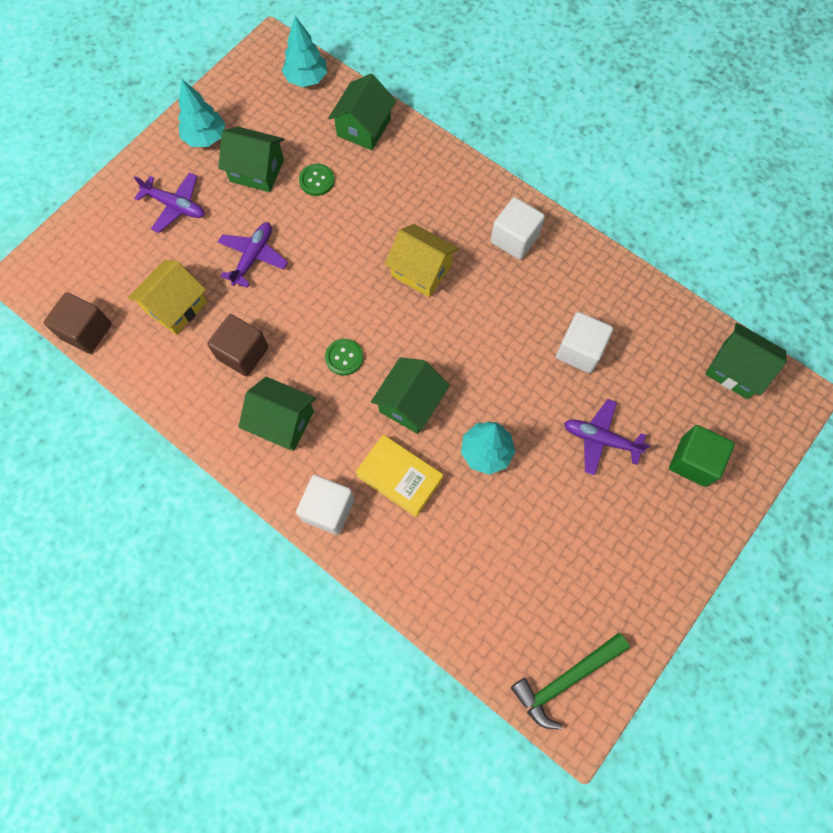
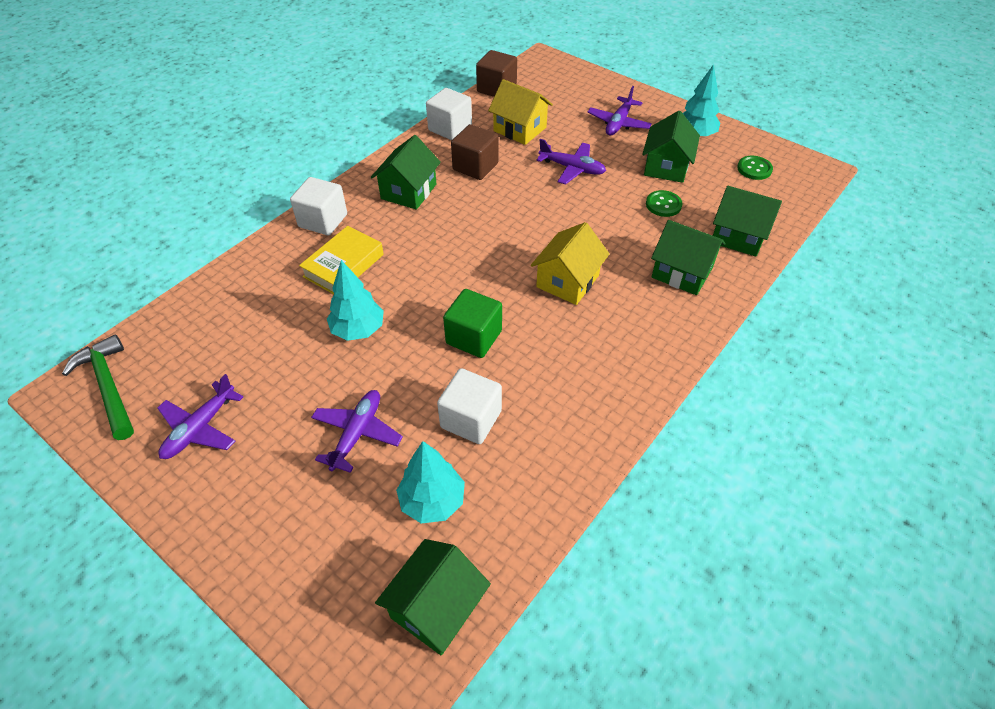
camera: 90 degrees right, 20 degrees down
(306, 79) = (786, 194): turquoise tree -> turquoise tree (432, 501)
(344, 357) = (469, 227): green button -> green button (754, 169)
(410, 403) = (418, 273): green house -> green house (682, 272)
(514, 239) = (617, 362): white cube -> white cube (450, 128)
(605, 575) = (200, 428): none -> purple plane
(693, 461) = (312, 535): green cube -> green cube (474, 337)

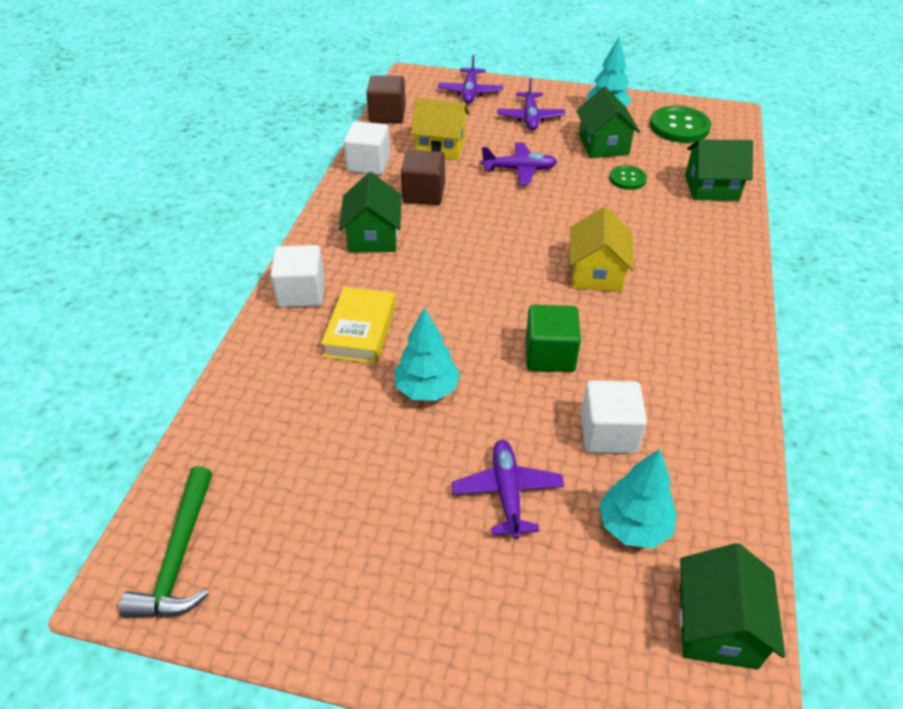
camera: 25 degrees left, 5 degrees down
(109, 386) = (179, 557): green hammer -> green hammer turned 120 degrees counterclockwise
(200, 428) = (329, 557): purple plane -> purple plane (470, 92)
(682, 272) = (690, 233): green house -> none
(754, 169) = (679, 127): green button -> green button, size x1.75

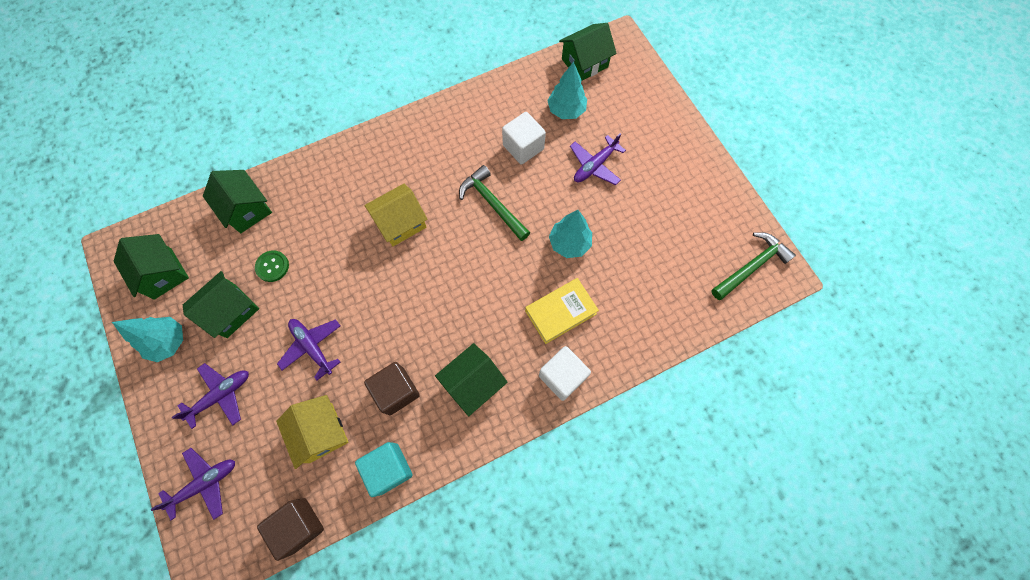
camera: 130 degrees left, 25 degrees up
(369, 164) = (389, 468): white cube -> turquoise cube
(549, 355) = (493, 203): green cube -> green hammer
(679, 127) = (163, 273): green button -> green house

